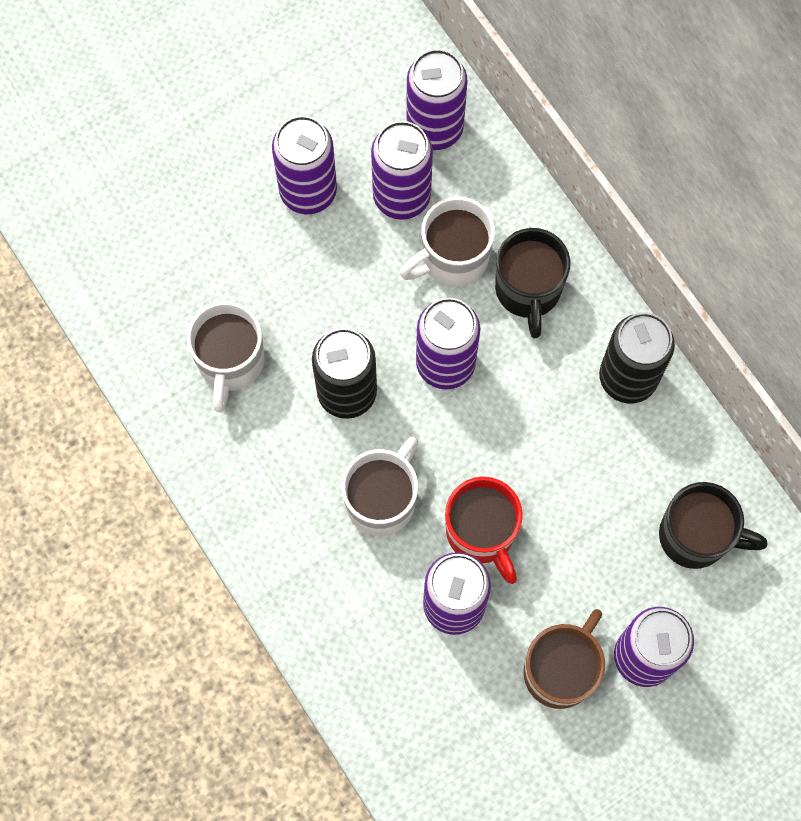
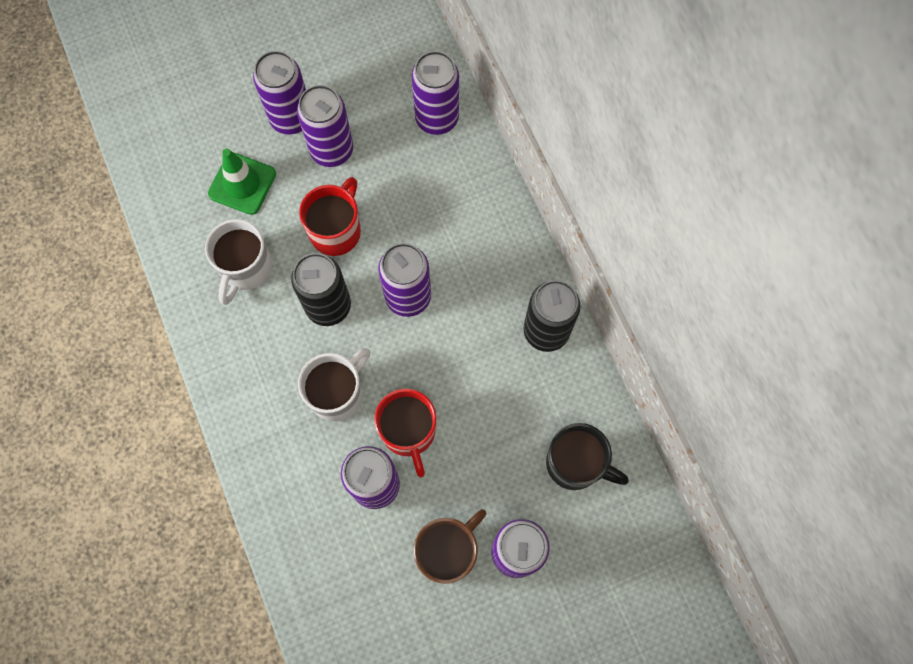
camera: 10 degrees right, 0 degrees up
(202, 254) = (242, 184): none -> green traffic cone
(336, 294) = (336, 230): none -> red mug
(401, 196) = (401, 165): purple can -> purple can (291, 118)
(453, 258) = (430, 218): white mug -> none
(528, 290) = (483, 252): black mug -> none

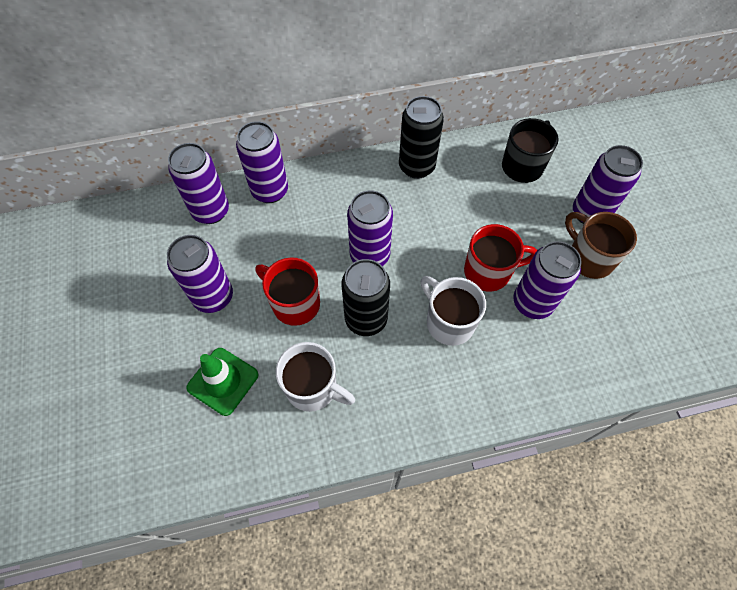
camera: 80 degrees left, 10 degrees down
(291, 118) = (168, 328): purple can -> purple can (270, 191)

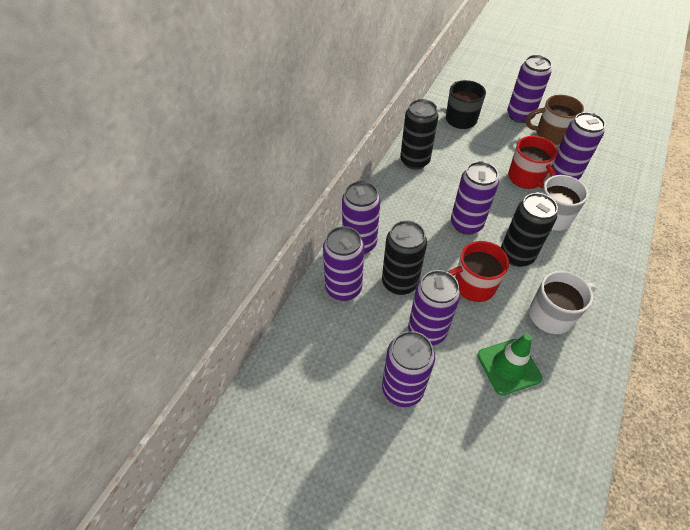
camera: 50 degrees left, 10 degrees down
(140, 313) = (402, 389): none -> purple can
(250, 246) = (399, 283): none -> black can
(489, 272) = (526, 178): red mug -> red mug turned 120 degrees clockwise

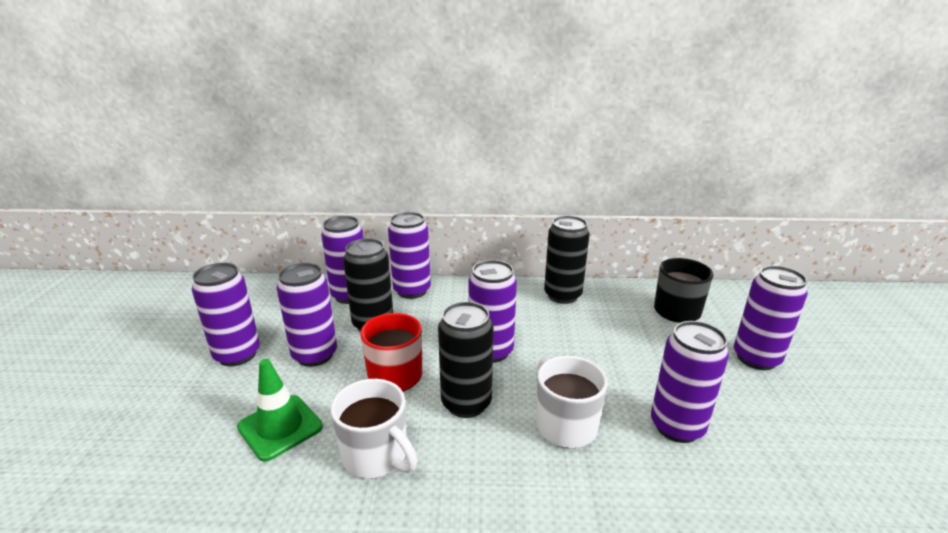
camera: 65 degrees right, 25 degrees down
(526, 178) = (625, 387): red mug -> none
(550, 134) = (755, 397): brown mug -> none

